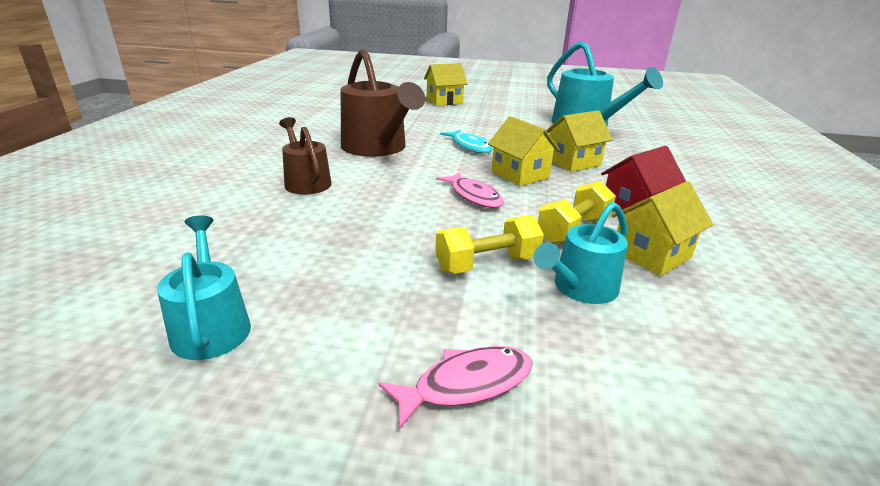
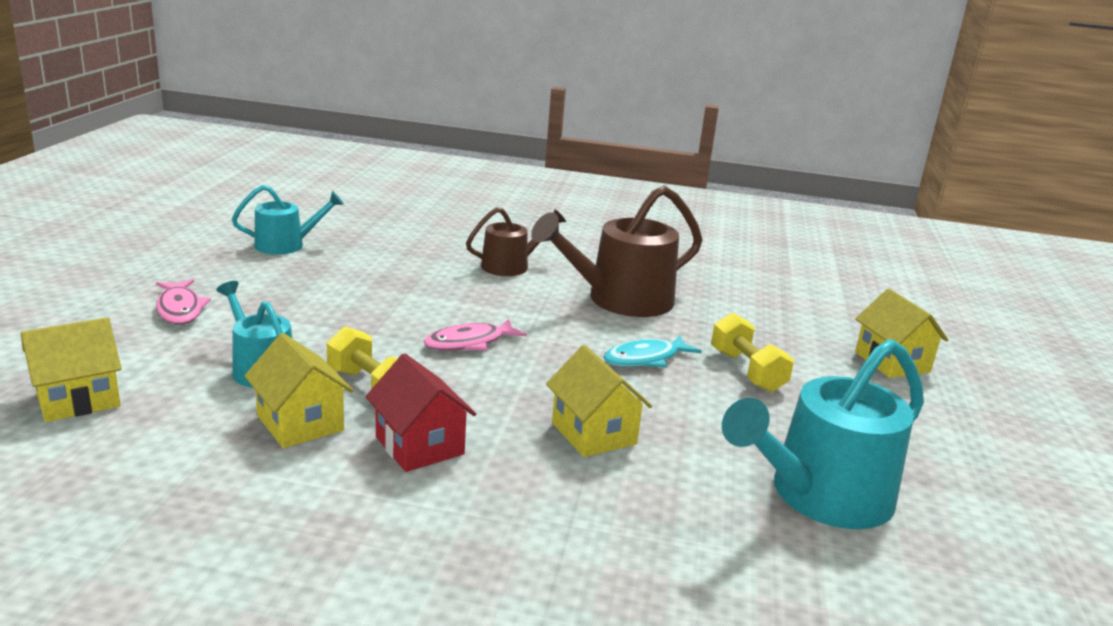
camera: 90 degrees right, 5 degrees down
(487, 264) = (320, 332): yellow dumbbell -> yellow dumbbell (747, 371)
(520, 175) = (537, 381): yellow house -> yellow house (78, 399)

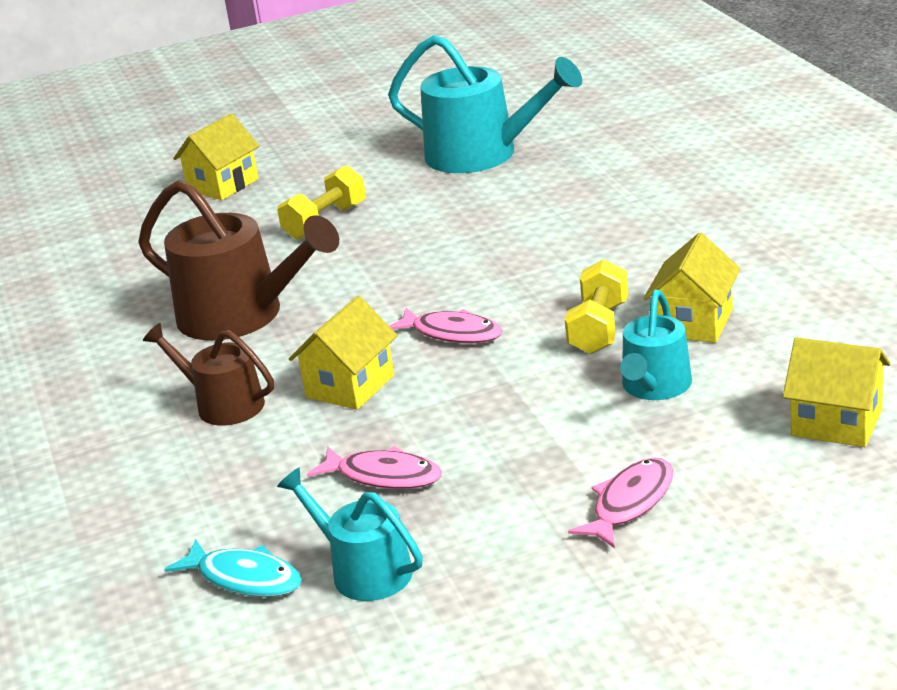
camera: 115 degrees left, 5 degrees up
(351, 272) = (384, 476): none -> pink fish
(419, 445) = (641, 272): red house -> none
(594, 433) = (521, 232): yellow house -> yellow house (350, 386)
(645, 359) = (364, 260): turquoise fish -> turquoise fish (244, 578)

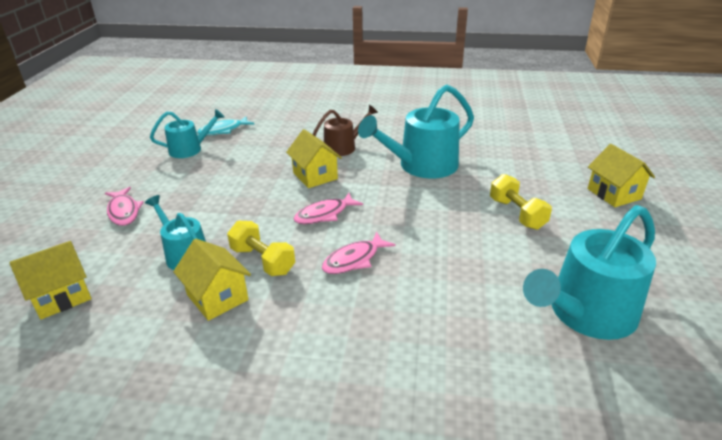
camera: 115 degrees right, 5 degrees up
(241, 315) = (422, 166): brown watering can -> turquoise watering can
(384, 476) = (236, 166): pink fish -> pink fish (354, 260)

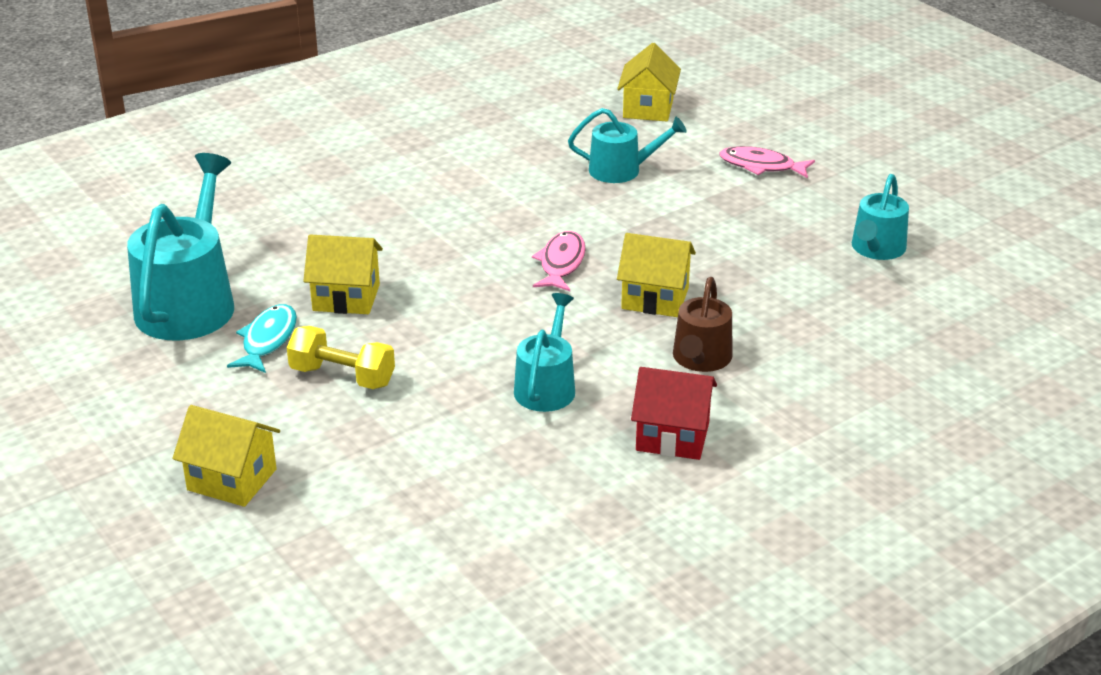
camera: 135 degrees right, 0 degrees up
(217, 297) = (529, 163): yellow house -> yellow house (346, 297)
(223, 130) = (910, 295): turquoise fish -> turquoise fish (267, 340)
(263, 261) = (543, 199): yellow dumbbell -> none
(354, 260) = (460, 240): pink fish -> none
(400, 131) = (672, 436): none -> red house
(422, 166) = (546, 387): turquoise watering can -> turquoise watering can, size x0.58

